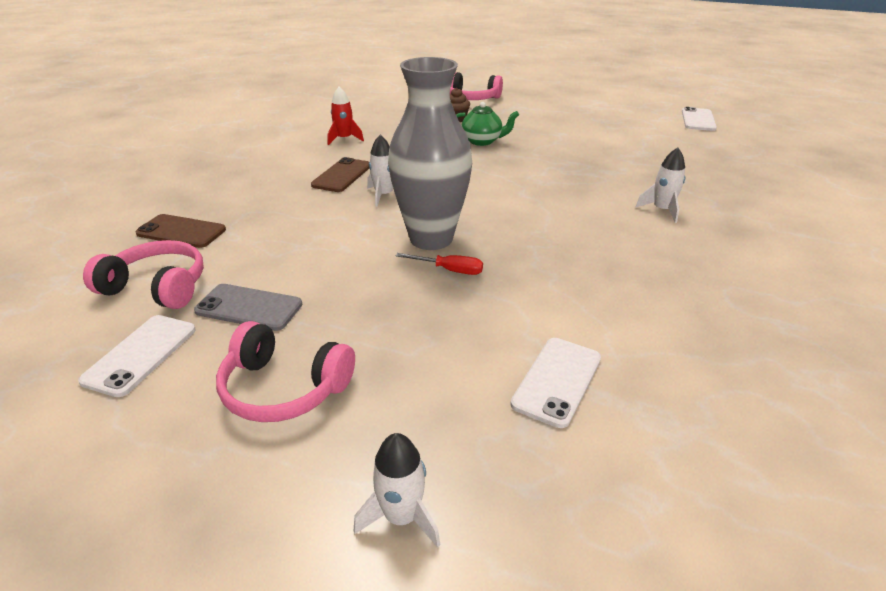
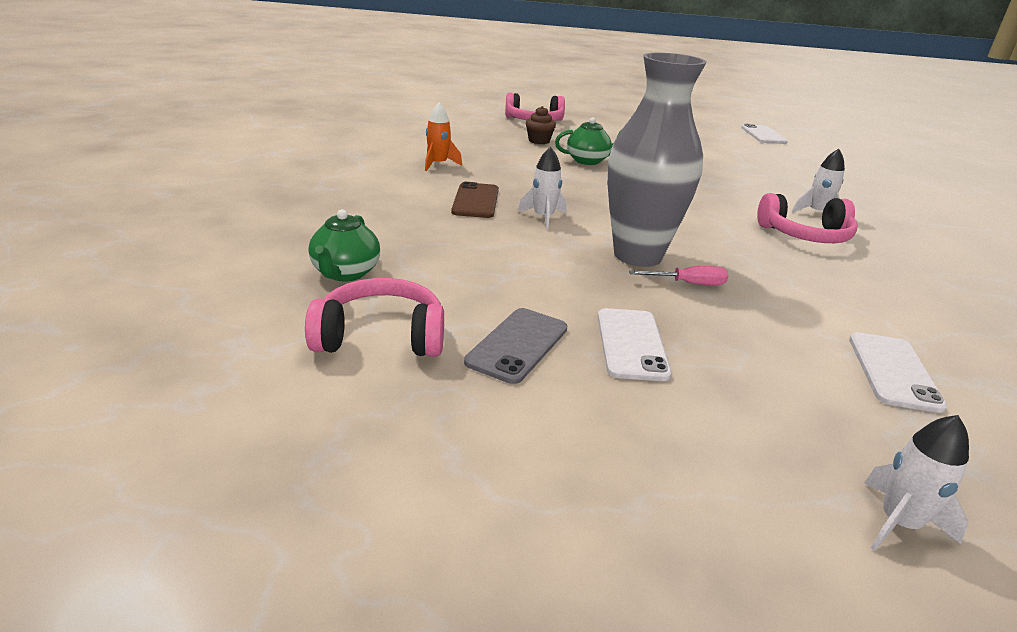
camera: 20 degrees left, 5 degrees down
(141, 354) = (442, 413): white phone -> white phone (631, 344)
(181, 232) = (345, 273): brown phone -> green teapot
(249, 308) = (518, 345): grey phone -> grey phone turned 60 degrees counterclockwise
(284, 388) = (647, 421): pink headphones -> pink headphones (805, 235)
(344, 139) = (438, 164): red rocket -> orange rocket
(449, 270) = (688, 283): red screwdriver -> pink screwdriver

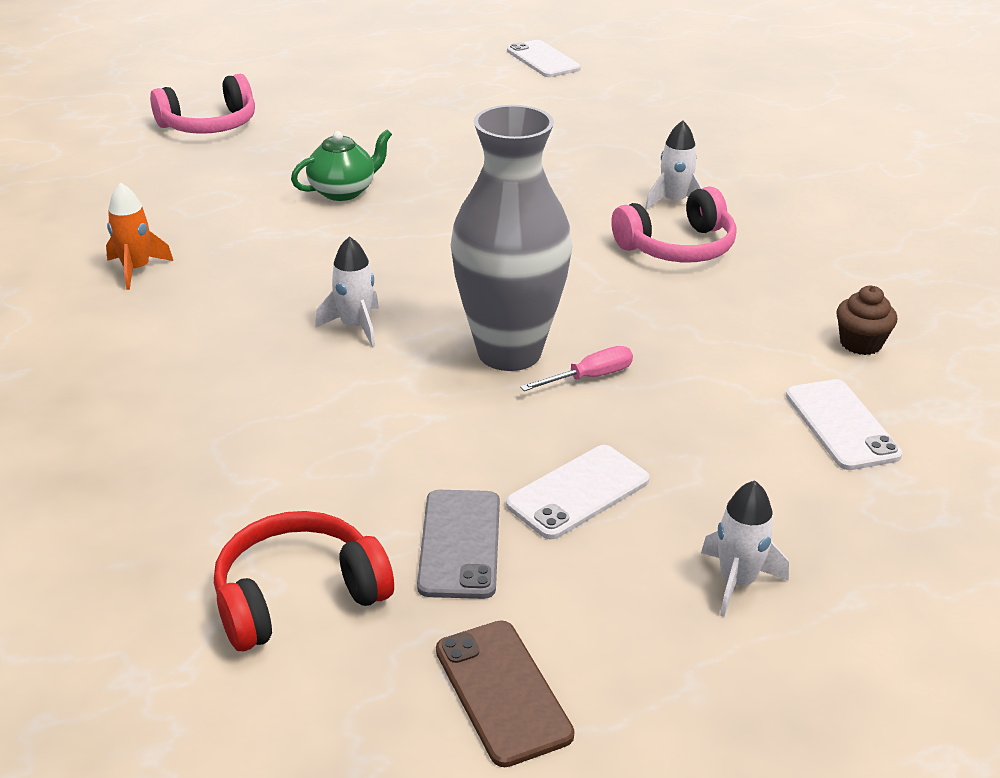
camera: 25 degrees left, 5 degrees up
(345, 273) = (173, 519): green teapot -> none
(381, 337) = (298, 596): pink headphones -> red headphones
(475, 201) = (244, 326): brown phone -> brown phone (502, 692)
(539, 141) = (247, 169): brown cupcake -> brown cupcake (860, 343)
(631, 344) = (578, 492): white phone -> white phone turned 75 degrees clockwise
(898, 523) = (905, 601): white rocket -> white rocket (737, 581)

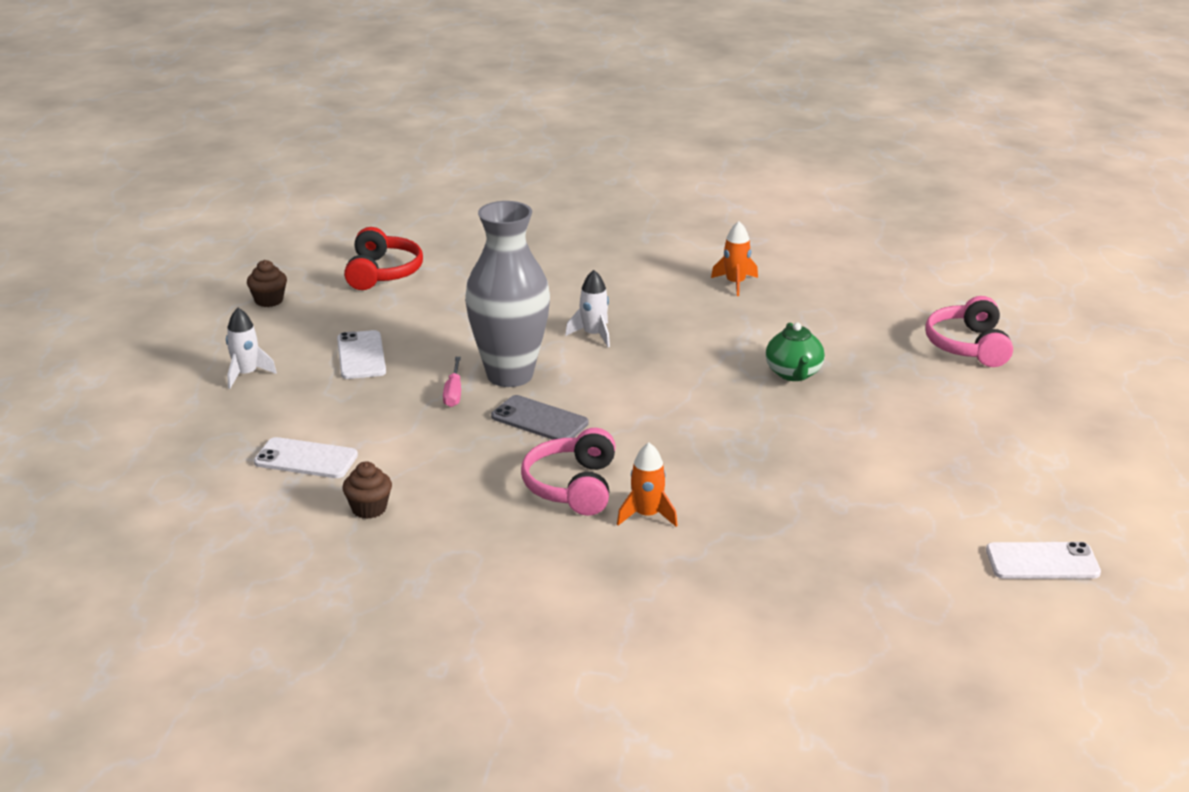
camera: 120 degrees right, 5 degrees down
(460, 544) = (366, 315): grey phone -> grey phone (539, 420)
(502, 692) = (269, 300): brown phone -> brown cupcake
(674, 202) = (647, 515): white rocket -> orange rocket

